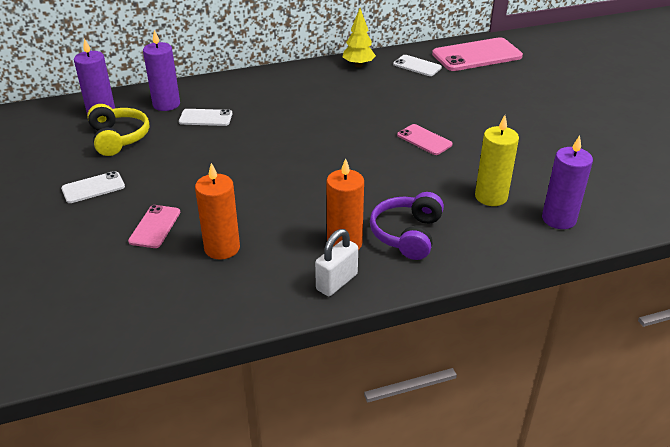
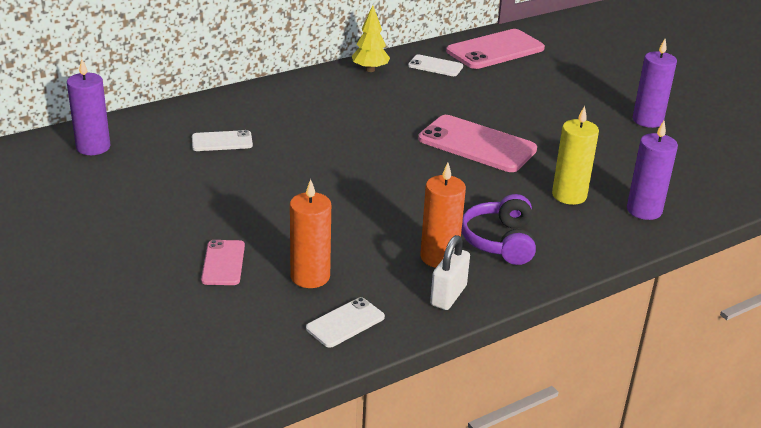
camera: 15 degrees left, 5 degrees down
(93, 188) = (128, 229): white phone -> white phone (345, 323)
(118, 138) = (129, 173): yellow headphones -> none
(166, 104) = (167, 130): purple candle -> purple candle (647, 120)
(424, 140) = (477, 144): pink phone -> pink phone, size x1.89

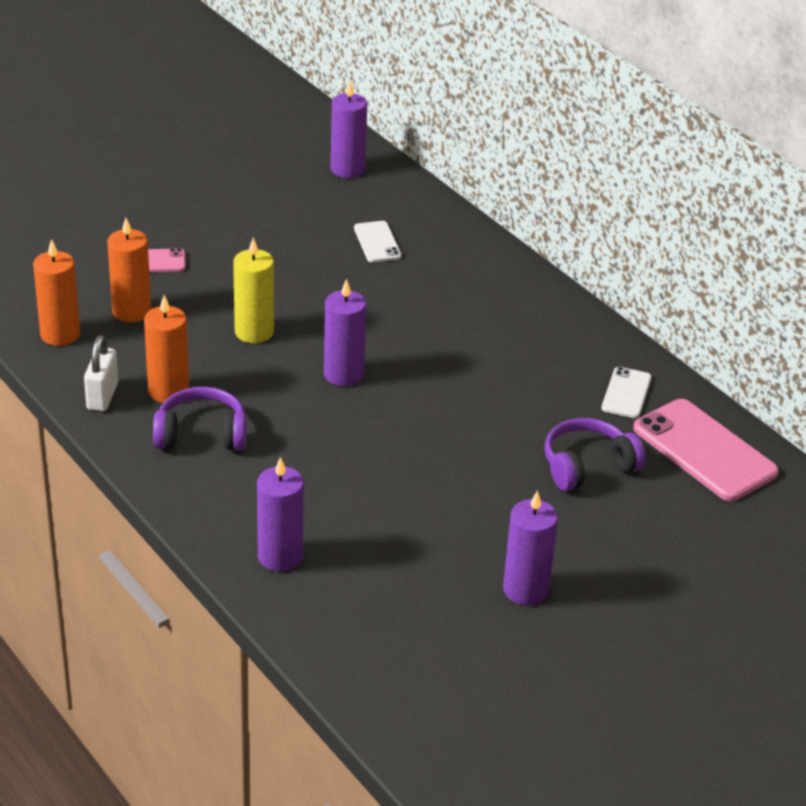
camera: 85 degrees right, 5 degrees up
(345, 323) = (60, 334): white phone -> orange candle
(370, 70) = (593, 337): yellow tree -> none
(414, 169) = (343, 374): none -> purple candle
(448, 295) = (102, 396): white padlock -> white padlock turned 75 degrees clockwise
(477, 144) = (415, 424): pink phone -> none
(517, 87) = (587, 466): none -> purple headphones
(569, 195) = (305, 494): yellow candle -> yellow candle (254, 332)

